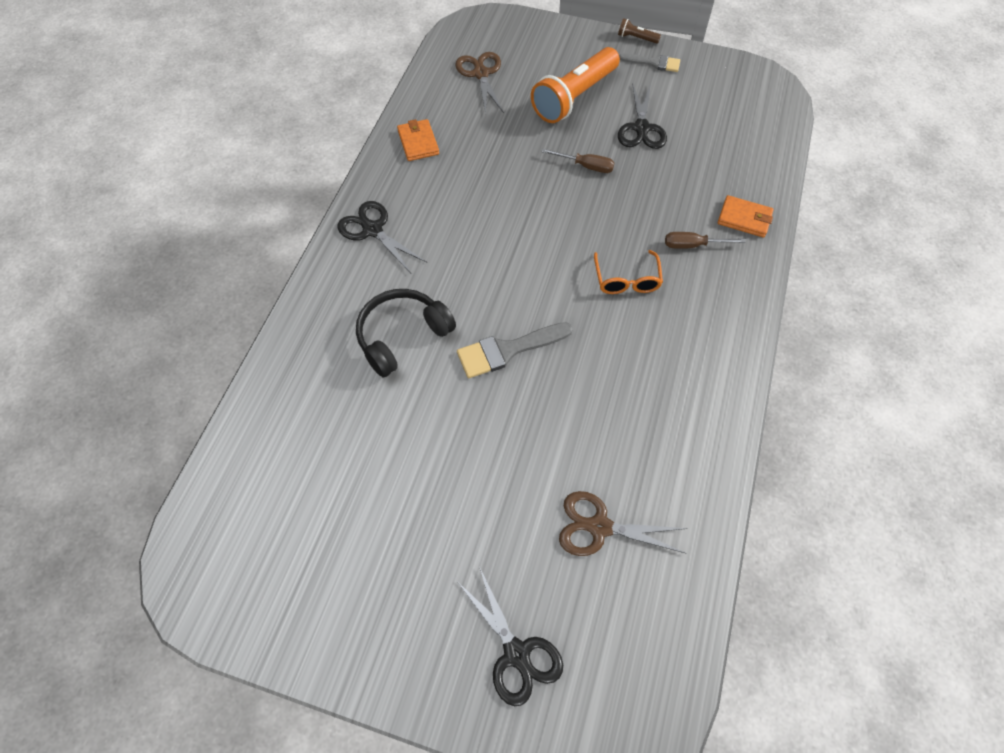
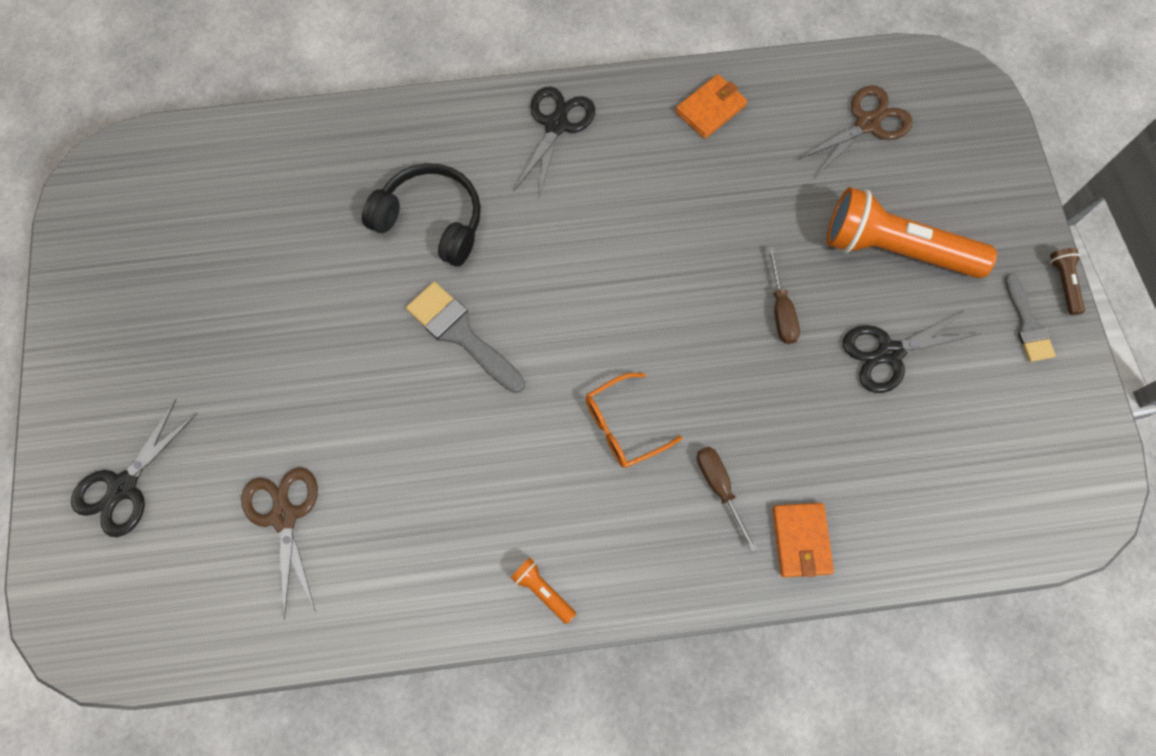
camera: 65 degrees right, 10 degrees up
(726, 371) = (543, 591): none -> orange flashlight

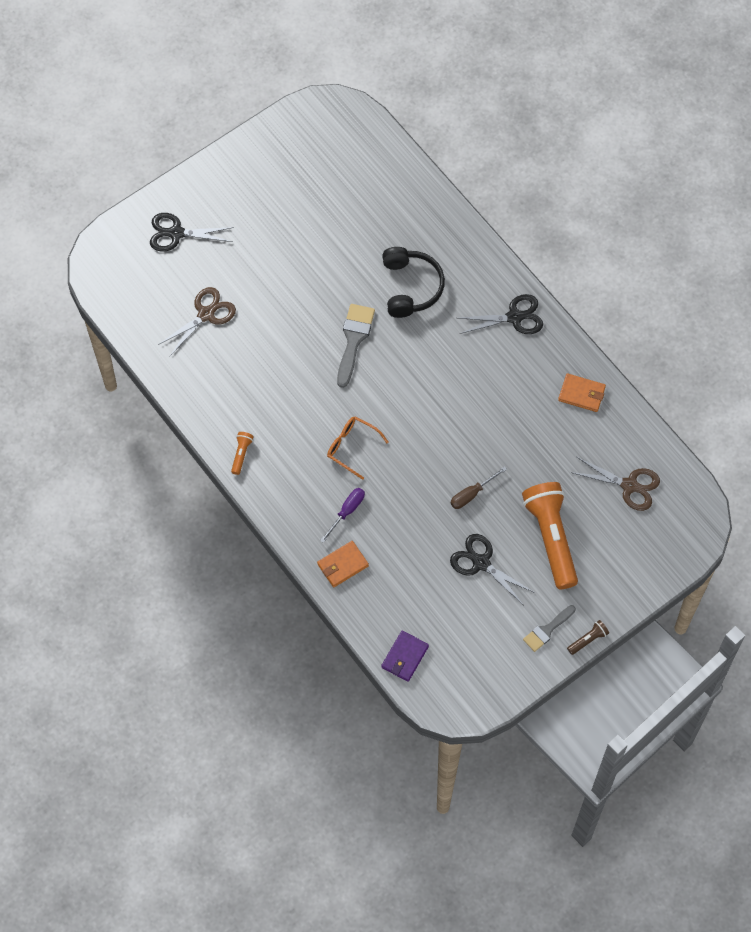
camera: 60 degrees right, 5 degrees down
(719, 488) = (347, 511): brown screwdriver -> purple screwdriver
(987, 532) = (405, 657): none -> purple wallet

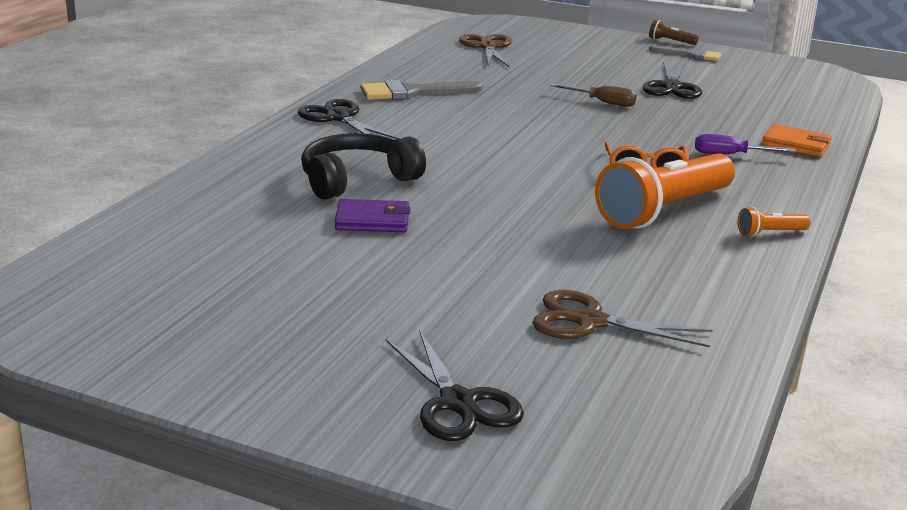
camera: 120 degrees left, 40 degrees down
(354, 340) = (487, 198): grey brush -> grey brush (412, 92)
(405, 657) = (831, 100): purple wallet -> purple wallet (372, 220)
(551, 538) = (594, 66): orange flashlight -> orange flashlight (664, 210)
(581, 394) = (406, 76): orange wallet -> none

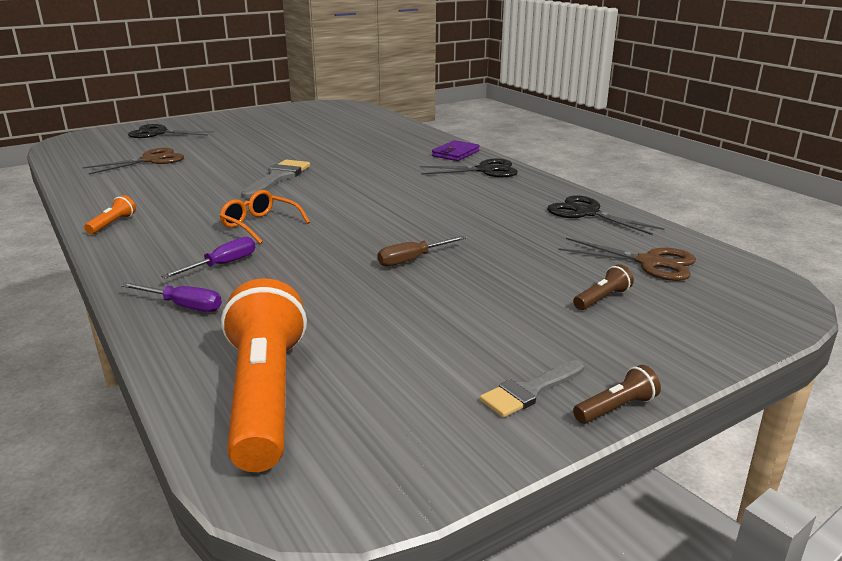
camera: 125 degrees right, 0 degrees up
(357, 180) = (375, 156): black headphones -> none
(372, 220) = (319, 150): purple wallet -> purple wallet (455, 153)
(412, 92) = (520, 199): grey brush -> grey brush (278, 178)
(564, 52) = (602, 299): none -> brown flashlight
(664, 210) = (198, 208): orange flashlight -> orange flashlight (265, 396)
(672, 87) = (413, 314): black scissors -> black scissors (586, 213)
(796, 144) = (183, 306): orange wallet -> purple screwdriver

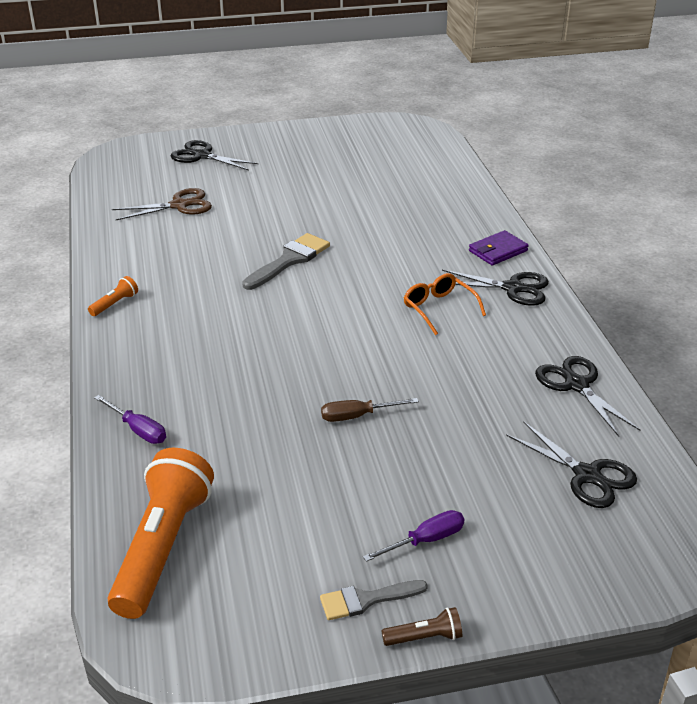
camera: 20 degrees right, 10 degrees up
(222, 265) = (187, 384): purple screwdriver -> purple screwdriver (425, 540)
(260, 225) = (242, 334): orange glasses -> orange glasses (439, 309)
(602, 299) = (502, 512): brown flashlight -> none
(650, 263) = (587, 475): brown scissors -> black scissors

